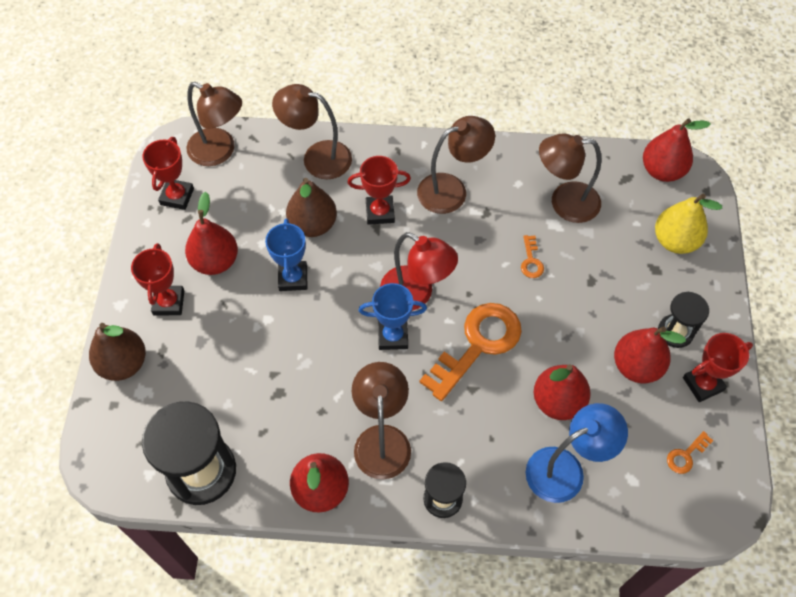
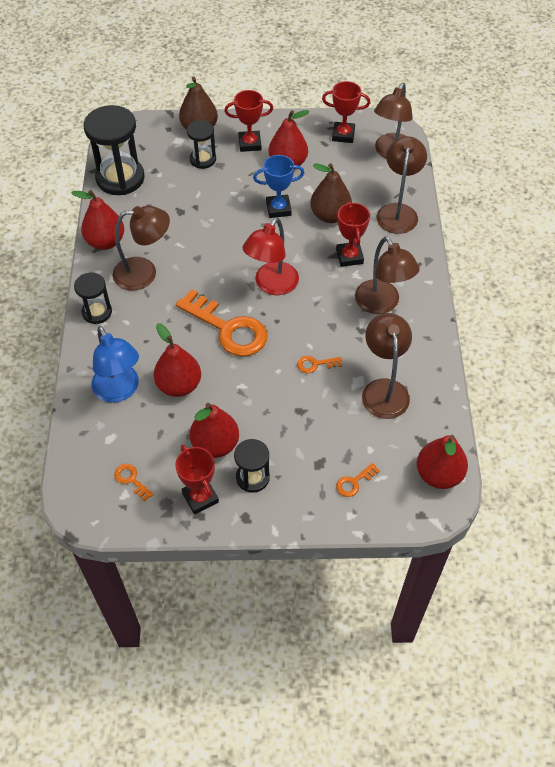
camera: 85 degrees right, 5 degrees down
(186, 361) = (203, 159): none -> black hourglass
(393, 336) = (232, 273): blue trophy -> none
(675, 241) = (354, 482): yellow pear -> orange key

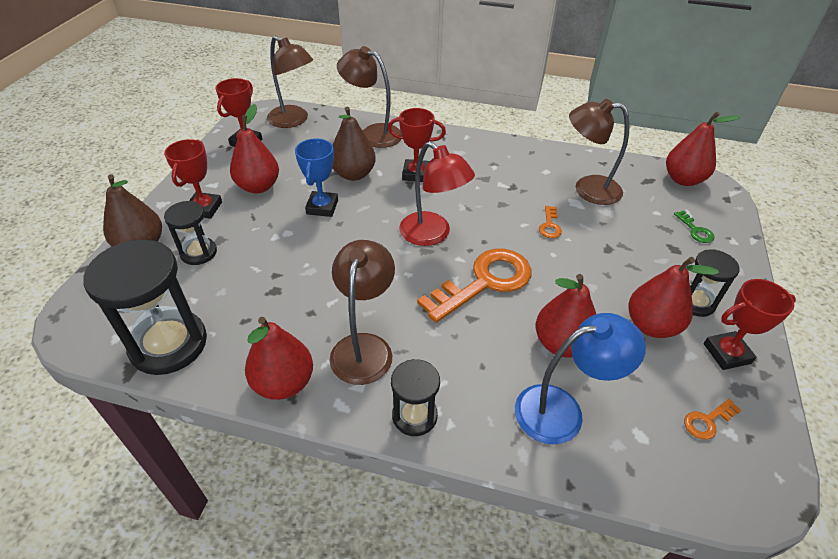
camera: 75 degrees left, 10 degrees down
(354, 482) = (695, 230): orange key -> green key
(382, 304) = (484, 168): brown lamp -> none

